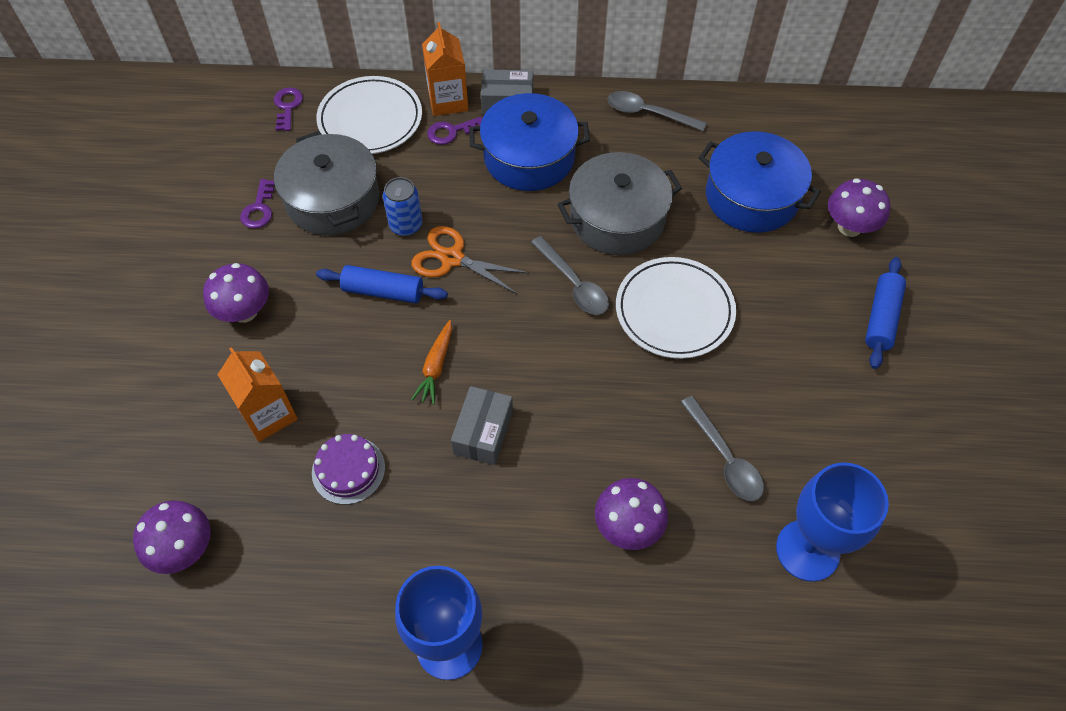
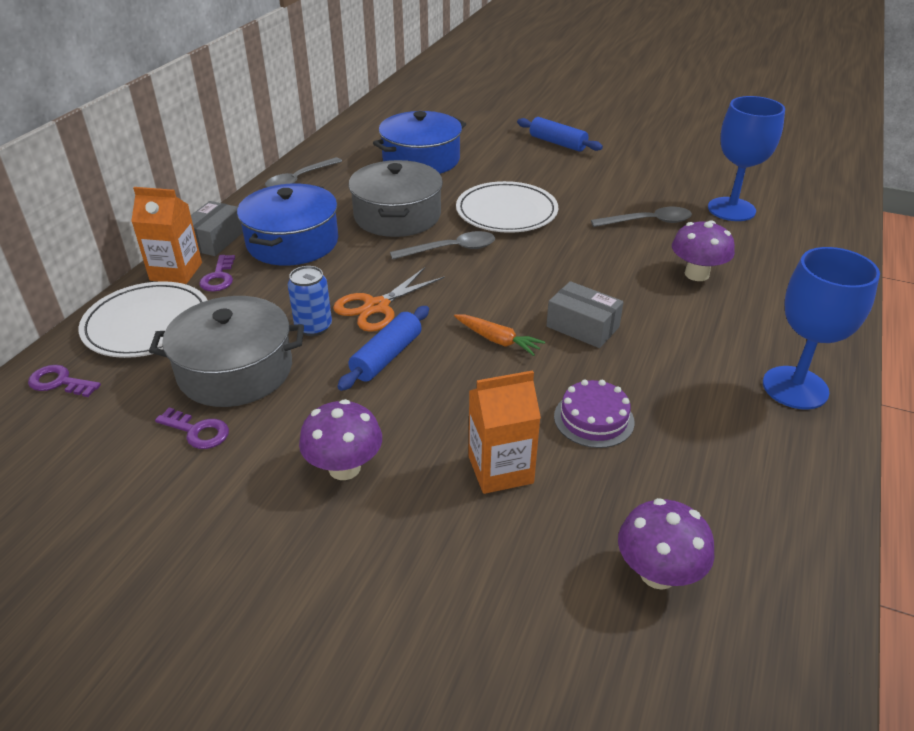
camera: 70 degrees left, 20 degrees down
(849, 227) = (475, 134): purple mushroom -> none

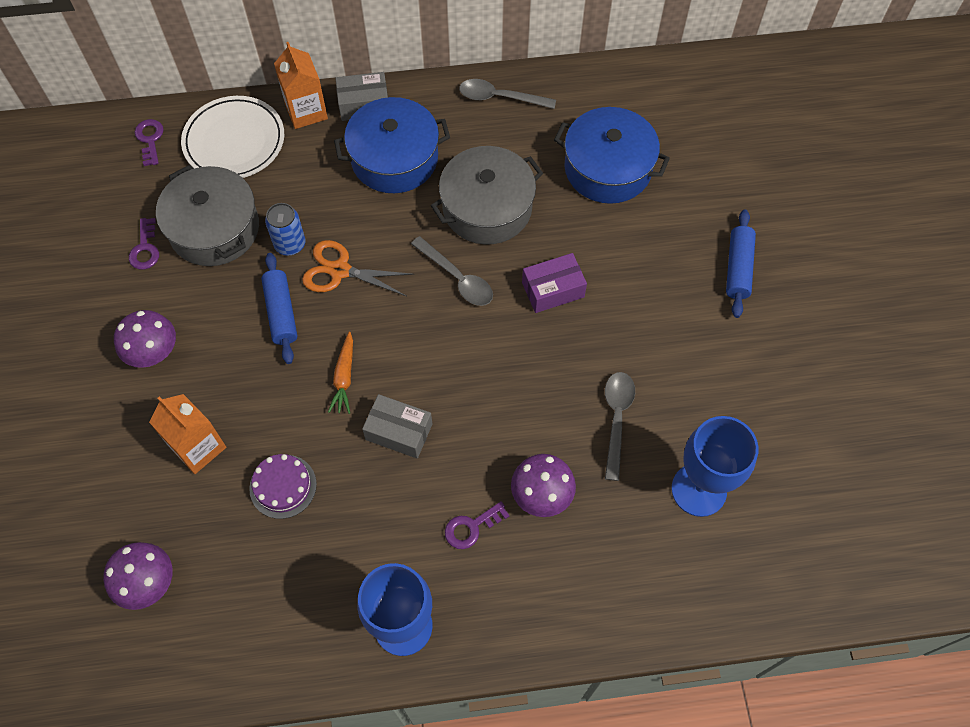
camera: 60 degrees right, 25 degrees up
(219, 277) = (315, 143): purple key -> purple key (471, 527)
(386, 357) = (281, 312): blue rolling pin -> blue rolling pin turned 75 degrees clockwise
(506, 212) = (553, 290): white plate -> purple box
(582, 327) = (399, 431): grey box -> grey box turned 75 degrees counterclockwise
(648, 222) = (616, 419): grey spoon -> grey spoon turned 135 degrees counterclockwise

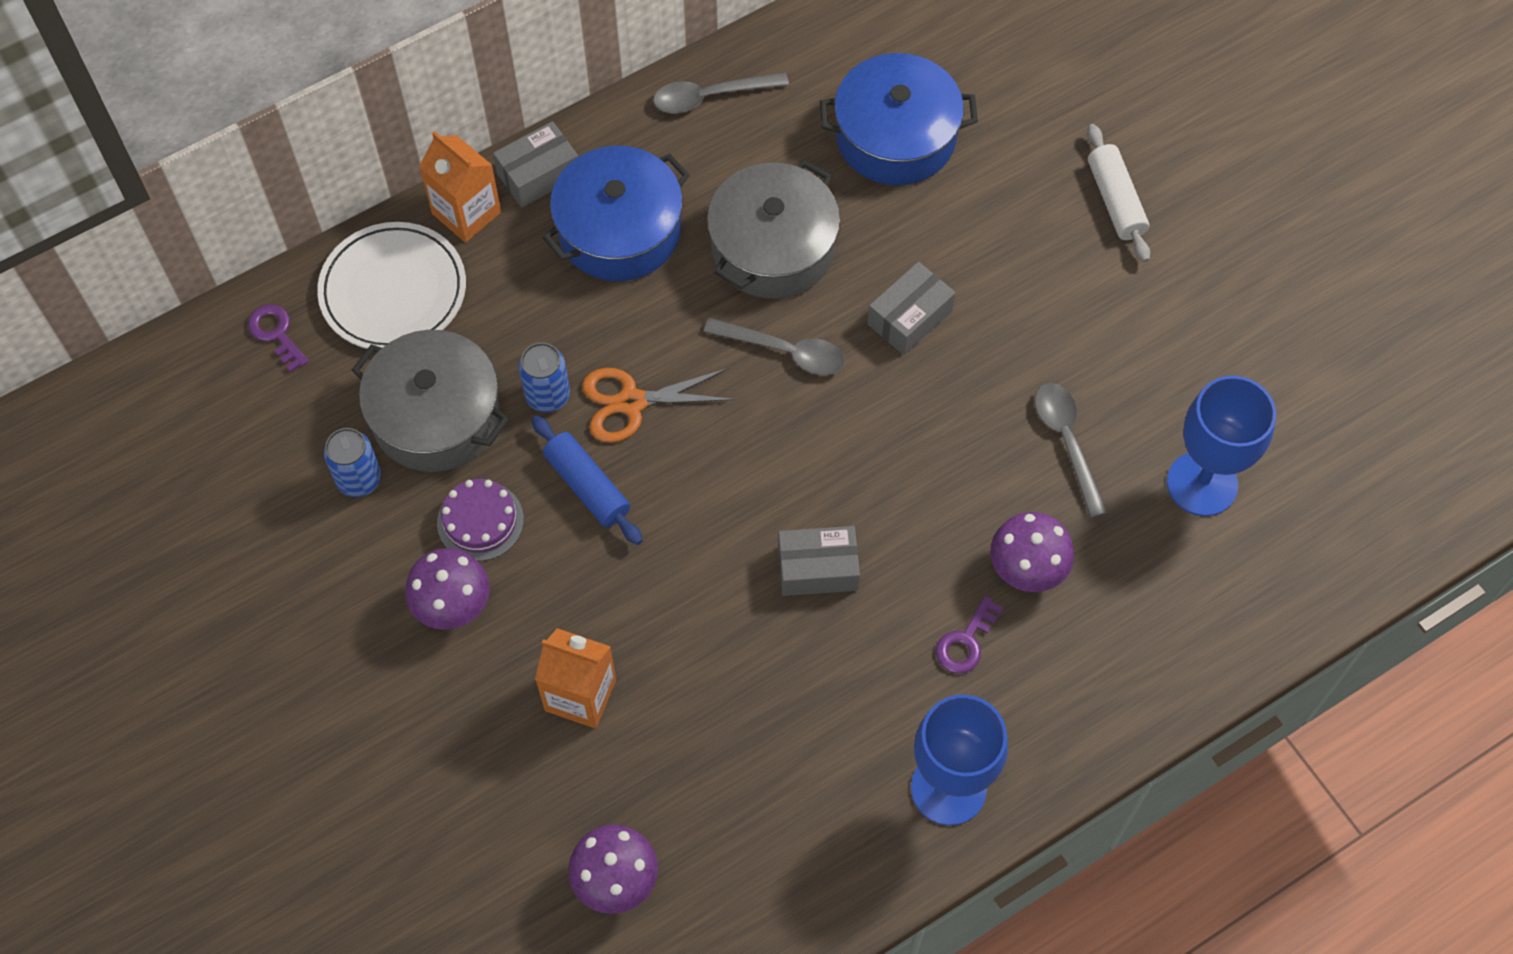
camera: 25 degrees left, 0 degrees up
(145, 249) = (359, 479): purple key -> blue can
(283, 486) = (713, 694): purple cake -> purple cake (480, 521)
(344, 377) = (713, 532): orange carrot -> none
(553, 290) = (909, 317): purple box -> grey box
(738, 268) = (1115, 200): blue rolling pin -> white rolling pin

